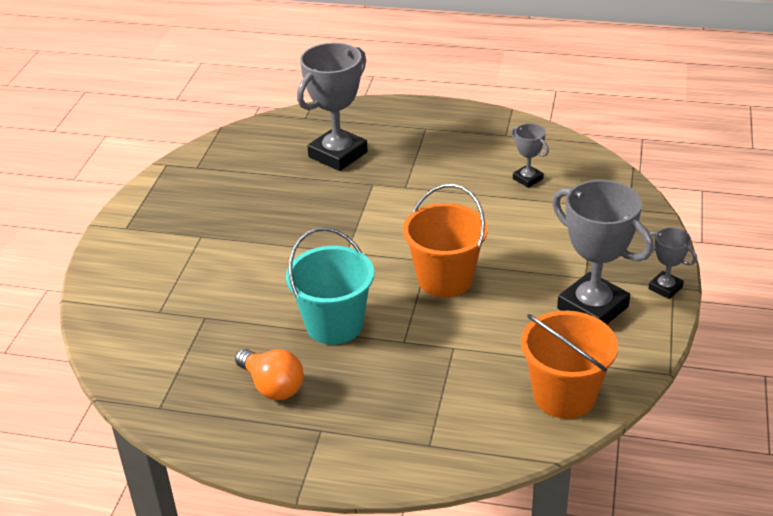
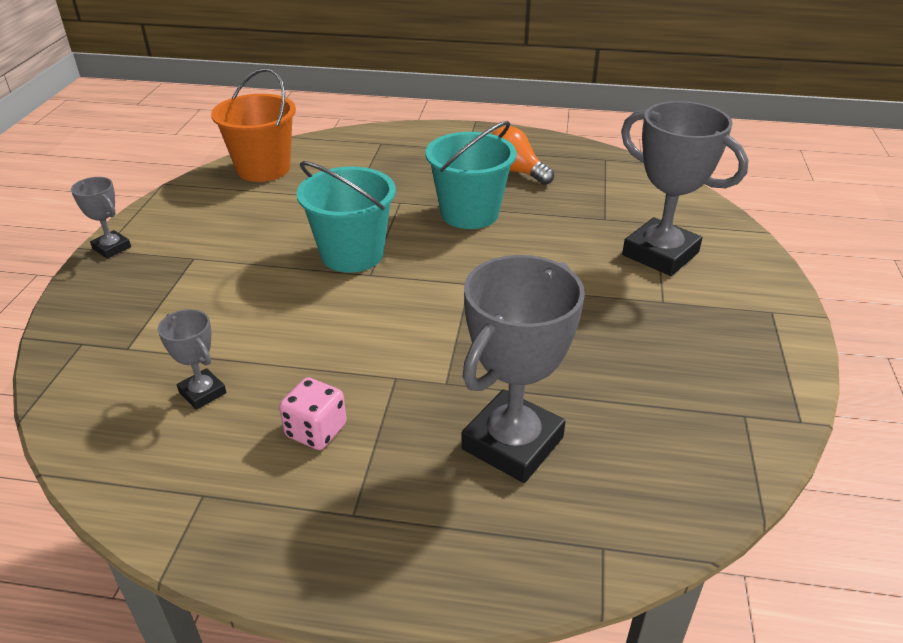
camera: 175 degrees right, 0 degrees up
(445, 279) = (352, 254): orange bucket -> turquoise bucket
(451, 160) = (316, 431): none -> pink dice
(592, 308) = (202, 230): grey trophy -> grey trophy (660, 254)

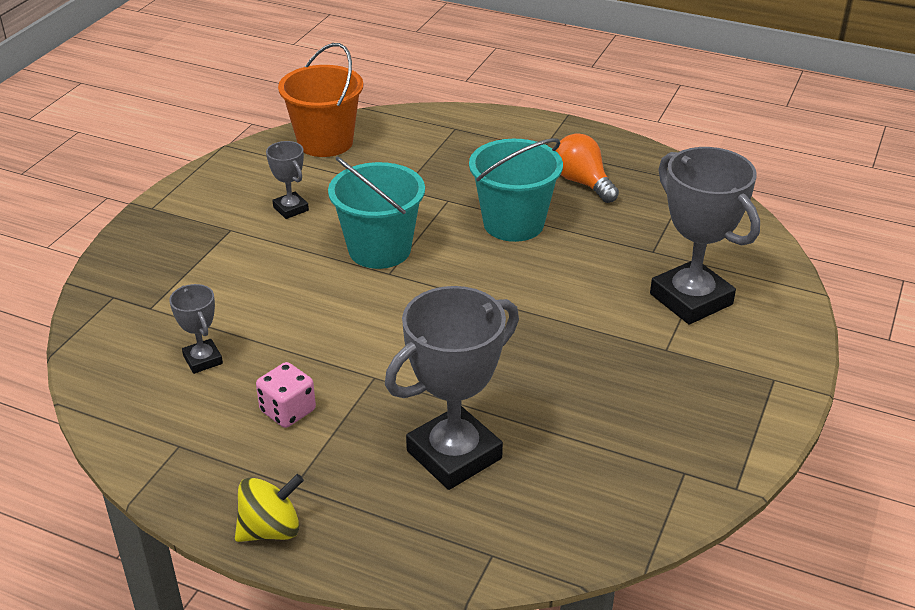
camera: 15 degrees right, 0 degrees up
(112, 248) = (160, 207): grey trophy -> grey trophy (291, 209)
(344, 574) = (271, 529): none -> yellow spinning top

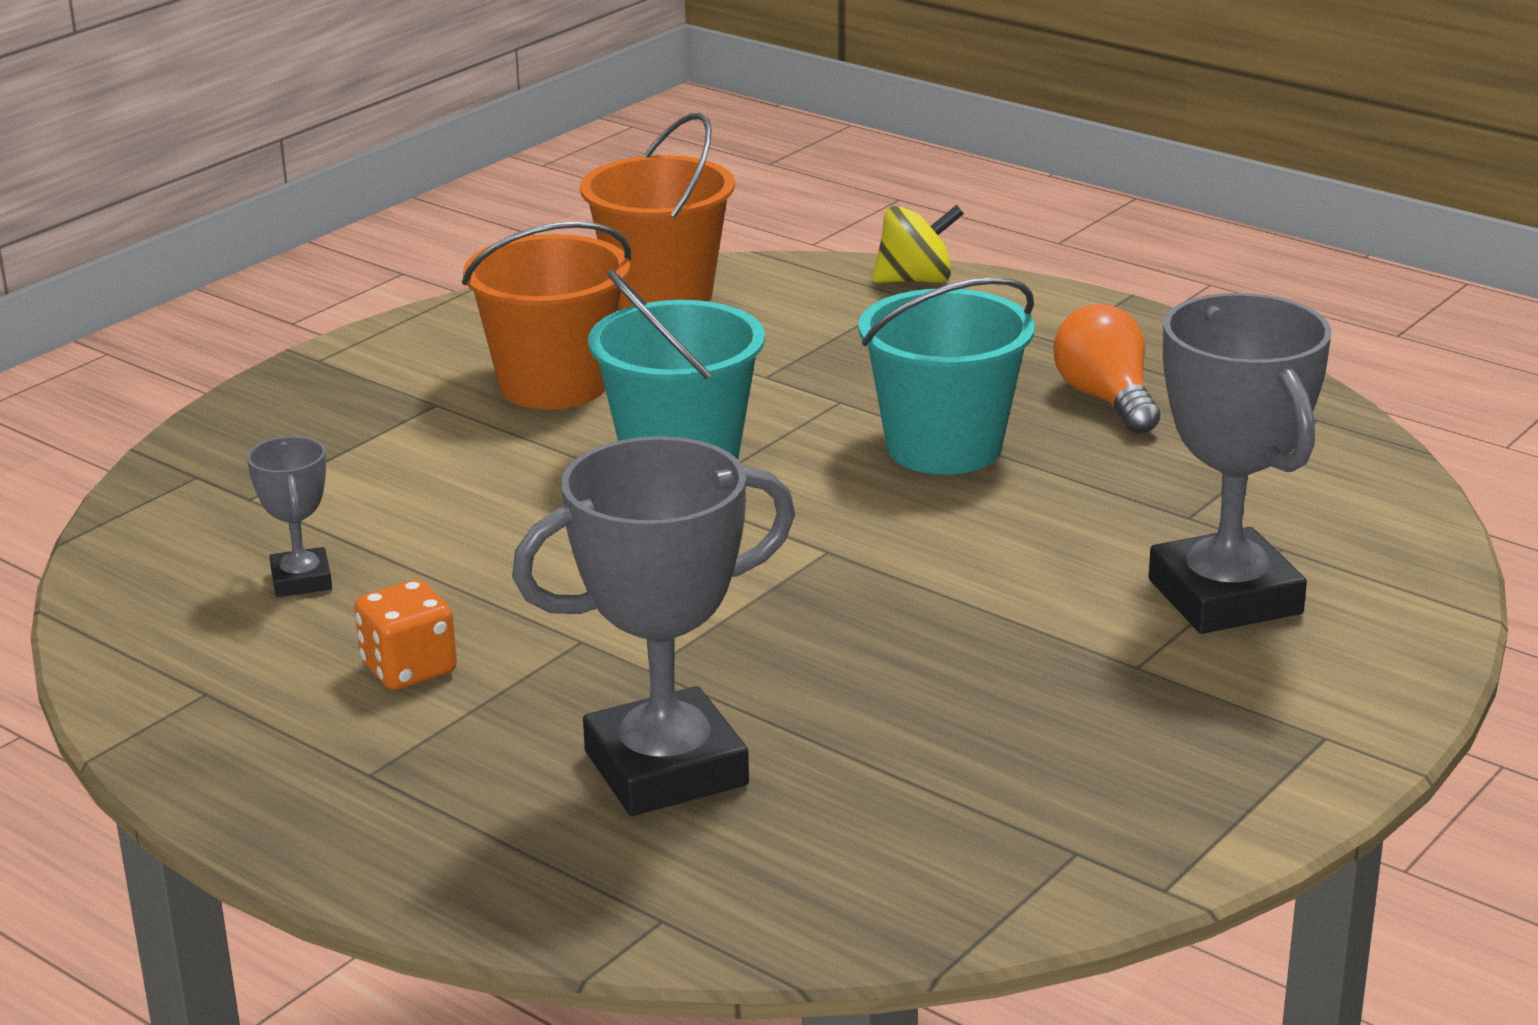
camera: 15 degrees right, 10 degrees down
(271, 529) = (300, 828): yellow spinning top -> yellow spinning top (916, 280)
(288, 411) = (409, 669): pink dice -> orange dice
(291, 209) = (554, 385): grey trophy -> orange bucket

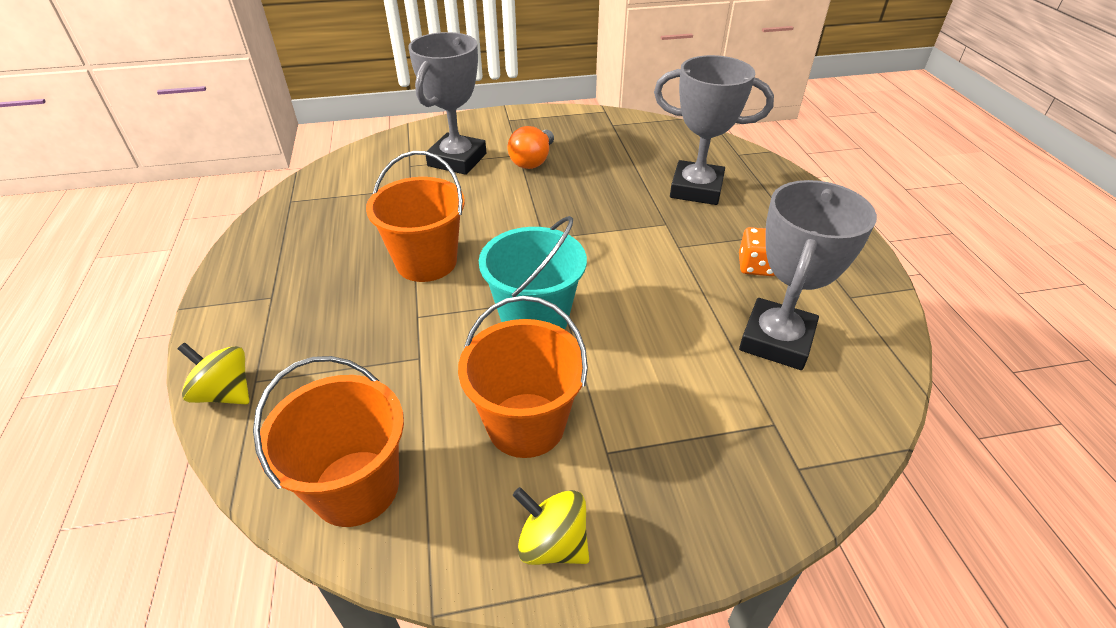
camera: 140 degrees left, 15 degrees up
(301, 580) = (776, 340): grey trophy -> grey trophy, size x2.03
(424, 341) = (552, 543): none -> yellow spinning top
(944, 447) = (426, 262): turquoise bucket -> orange bucket
(1106, 400) = (328, 250): orange light bulb -> orange light bulb (533, 161)

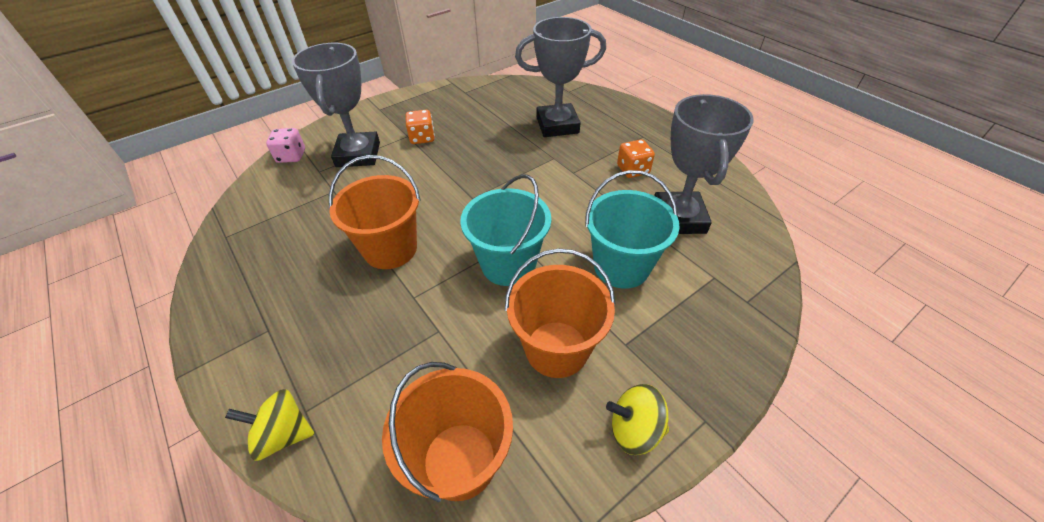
camera: 25 degrees left, 5 degrees up
(394, 144) = (291, 156): none -> pink dice
(533, 161) = (422, 138): orange light bulb -> orange dice
(662, 368) = (621, 266): none -> turquoise bucket

